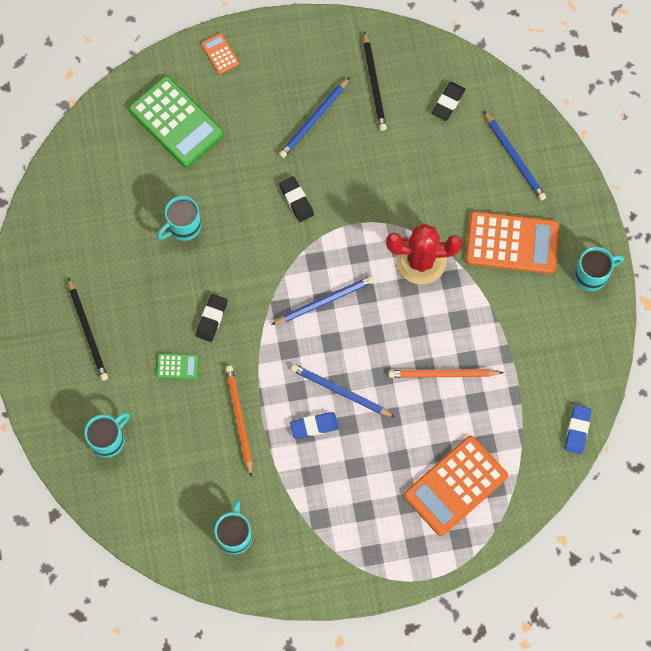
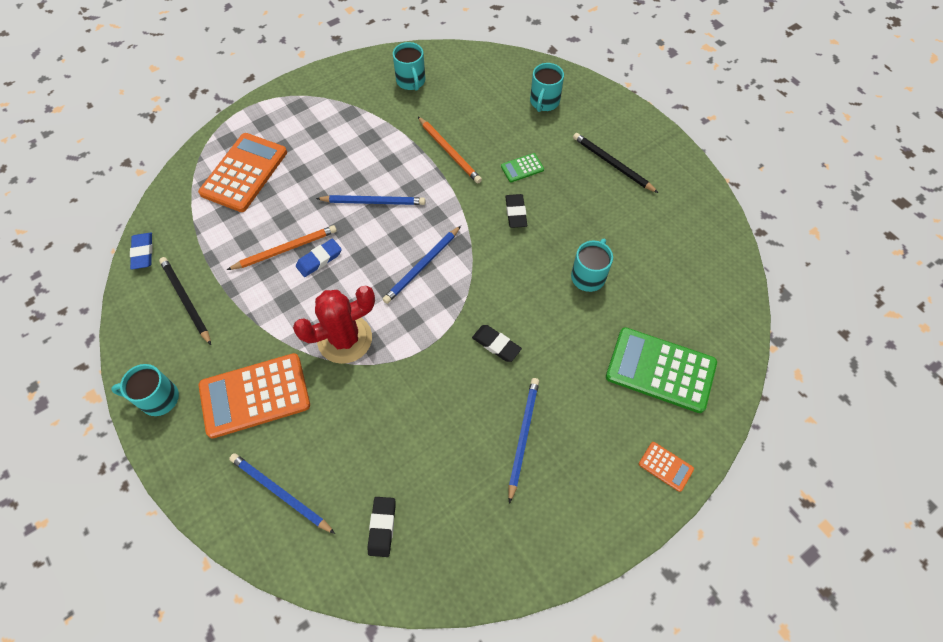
camera: 155 degrees right, 10 degrees down
(314, 426) = (384, 169): blue eraser -> blue eraser (319, 259)
(374, 84) = (477, 511): black pencil -> black pencil (186, 300)
(592, 275) = (158, 398): turquoise mug -> turquoise mug turned 45 degrees clockwise

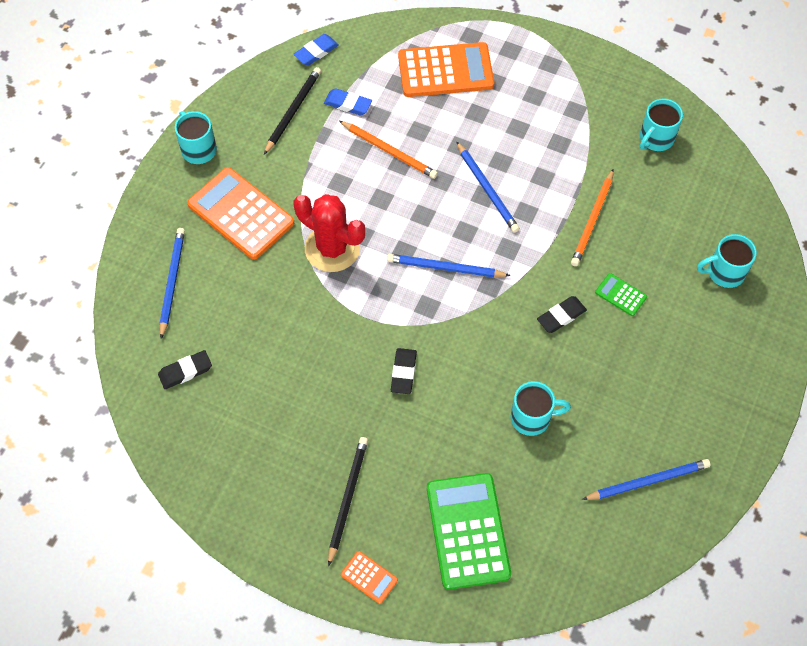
camera: 60 degrees right, 0 degrees up
(319, 259) = (396, 183): blue eraser -> blue eraser (348, 104)
(523, 436) = (326, 440): blue pencil -> blue pencil (648, 481)
(612, 164) = (689, 377): black pencil -> black pencil (347, 498)
(665, 466) = (369, 577): orange calculator -> orange calculator turned 60 degrees counterclockwise

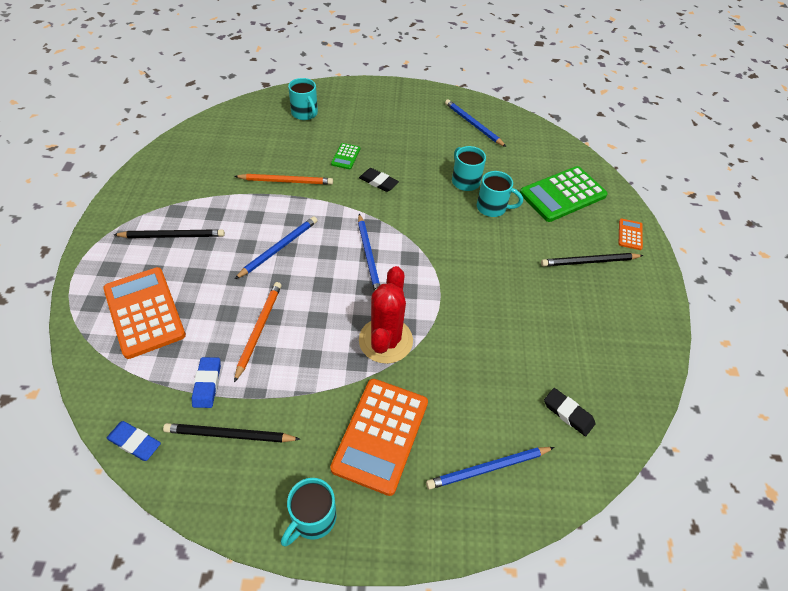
camera: 115 degrees left, 10 degrees down
(403, 372) = (474, 257): black eraser -> none
(538, 103) = (172, 236): none -> black pencil
(655, 139) = (195, 161): turquoise mug -> turquoise mug (492, 208)

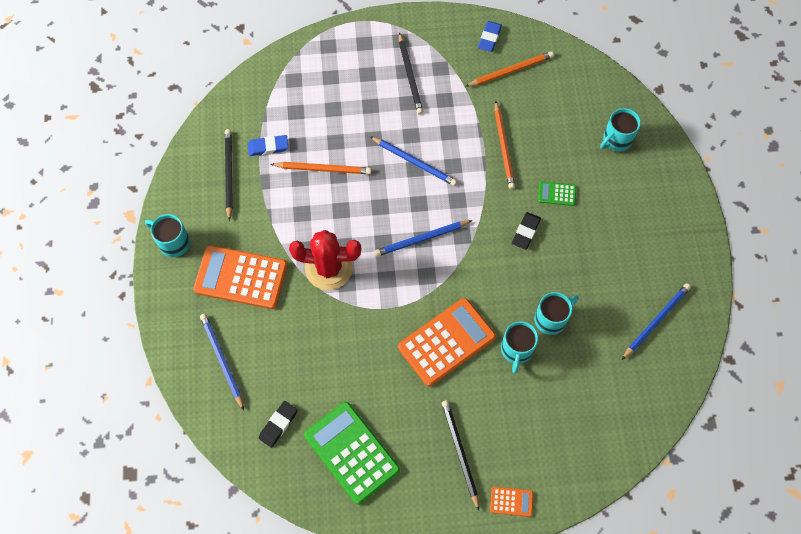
camera: 85 degrees right, 15 degrees up
(135, 442) = (216, 116): blue eraser -> blue eraser (489, 38)
(144, 312) = (326, 83): orange calculator -> orange calculator (446, 342)
(204, 162) = (511, 71): none -> orange pencil
(562, 194) = (558, 427): green calculator -> green calculator (351, 452)

